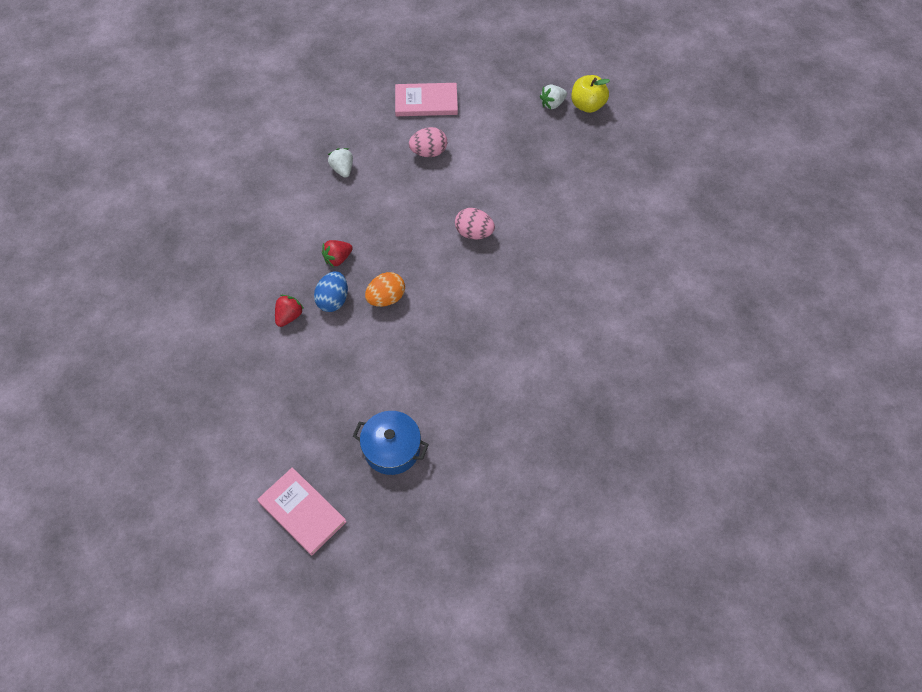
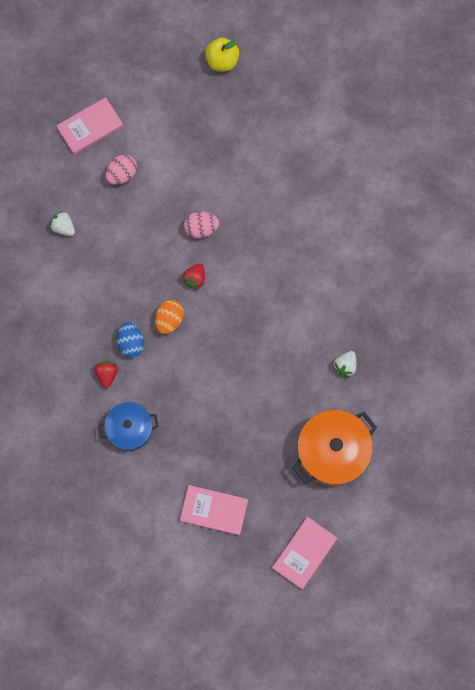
camera: 30 degrees left, 15 degrees up
(337, 258) = (112, 307): red strawberry -> red strawberry (195, 279)
(370, 620) = (304, 553): none -> pink book
(392, 449) = (246, 432): blue pot -> blue pot (130, 429)
(474, 523) = (332, 451): none -> orange pot
(552, 104) = (193, 75): white strawberry -> white strawberry (345, 366)

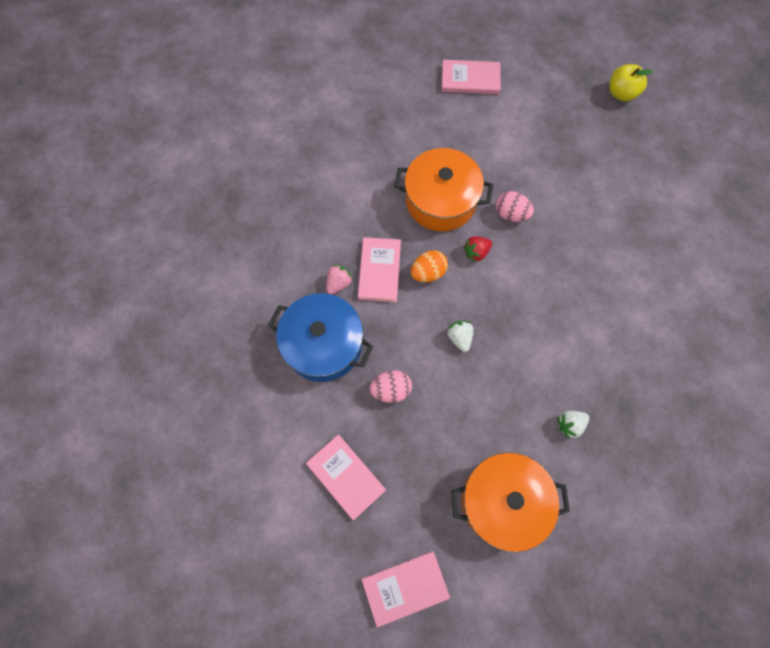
camera: 35 degrees right, 5 degrees down
(63, 227) = (391, 141): white strawberry -> white strawberry (459, 338)
(107, 374) = (338, 283): red strawberry -> pink strawberry
(122, 174) = (471, 130): pink egg -> pink egg (391, 390)
(130, 429) = (323, 344): blue pot -> blue pot, size x1.55
(131, 343) = (379, 270): blue egg -> pink book
(139, 254) = (440, 201): none -> orange pot

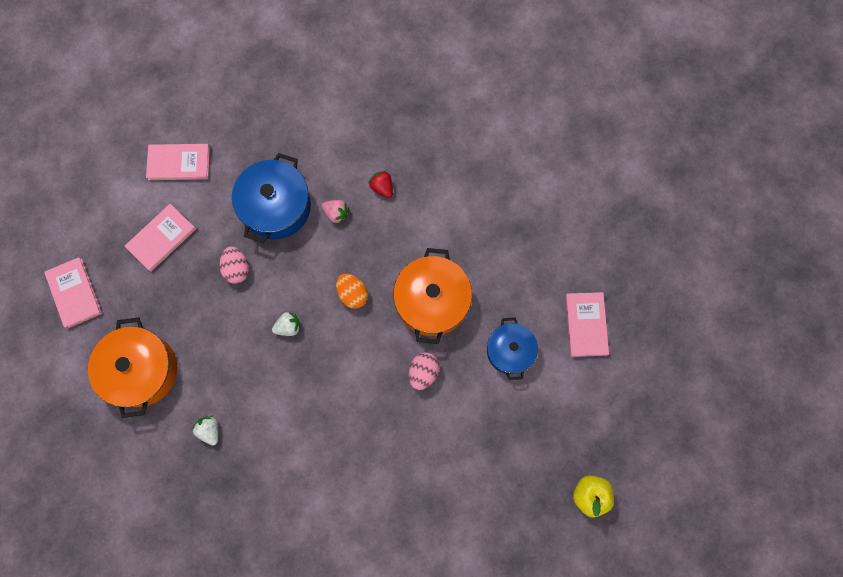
camera: 85 degrees right, 5 degrees up
(379, 270) = (352, 249): pink book -> pink book (179, 163)
(476, 252) = (377, 339): red strawberry -> red strawberry (382, 187)
(492, 140) = (510, 351): none -> blue pot

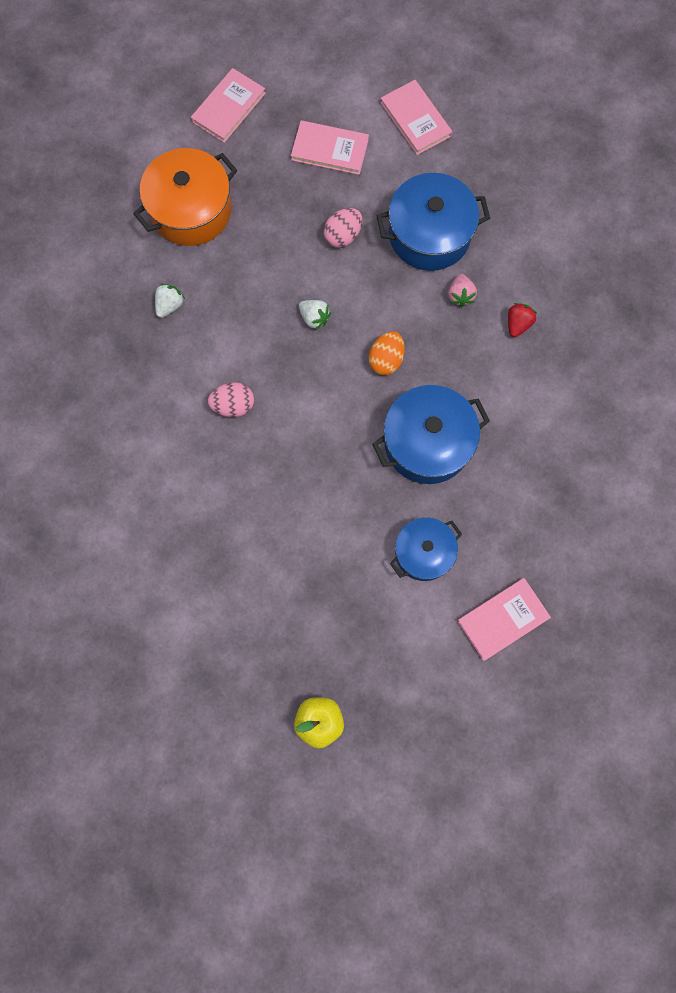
camera: 60 degrees right, 0 degrees up
(423, 372) = (347, 476): pink egg -> pink egg (233, 405)
(432, 301) = (427, 443): orange pot -> blue pot

